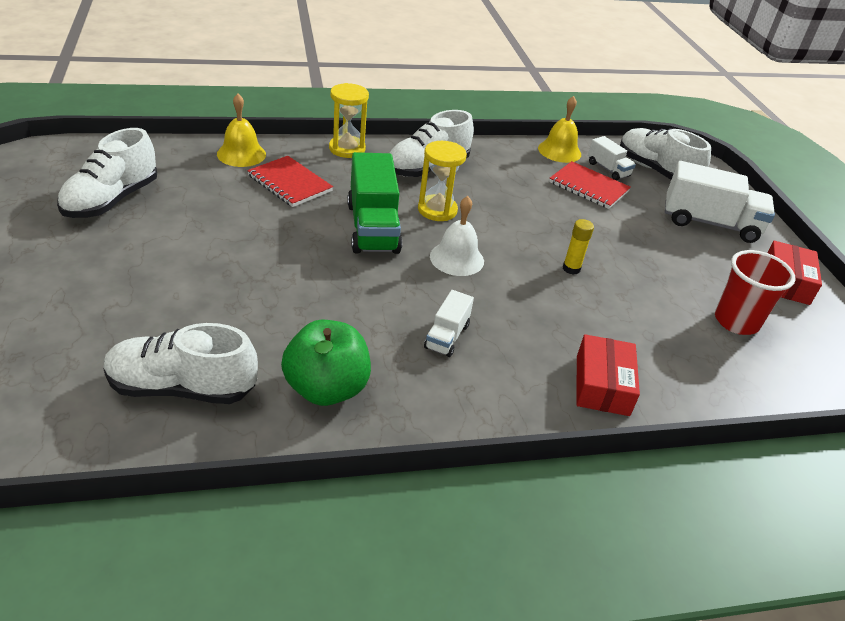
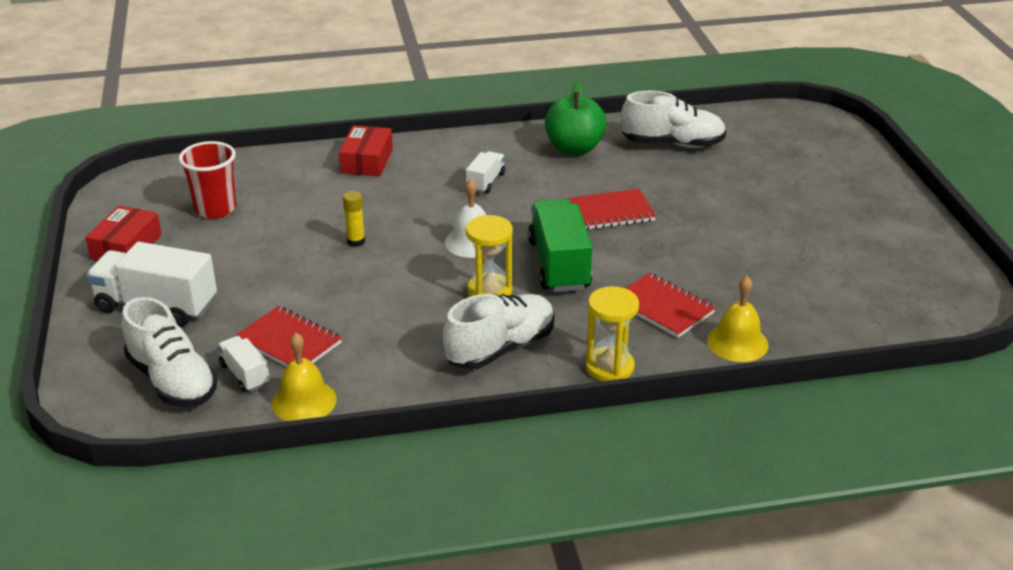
camera: 175 degrees left, 5 degrees down
(111, 200) = (832, 269): white shoe -> none
(306, 281) = (610, 212): none -> red notebook

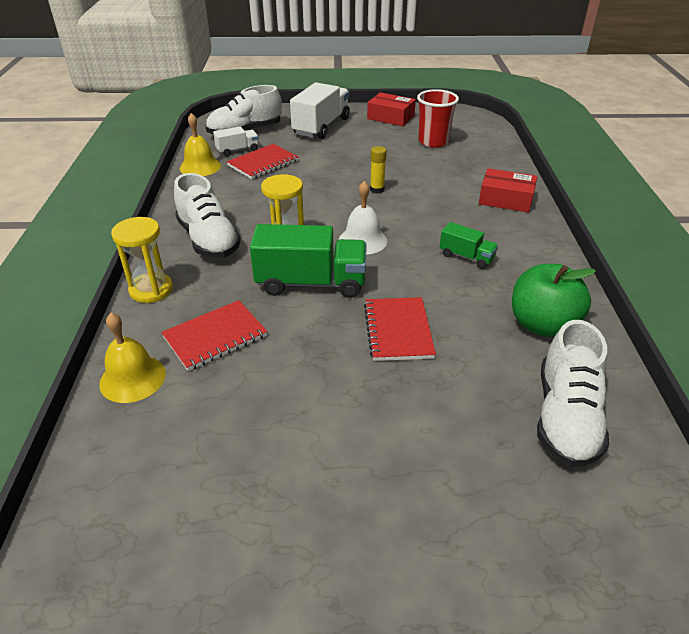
camera: 100 degrees right, 5 degrees up
(485, 182) = (466, 257): white truck -> green truck

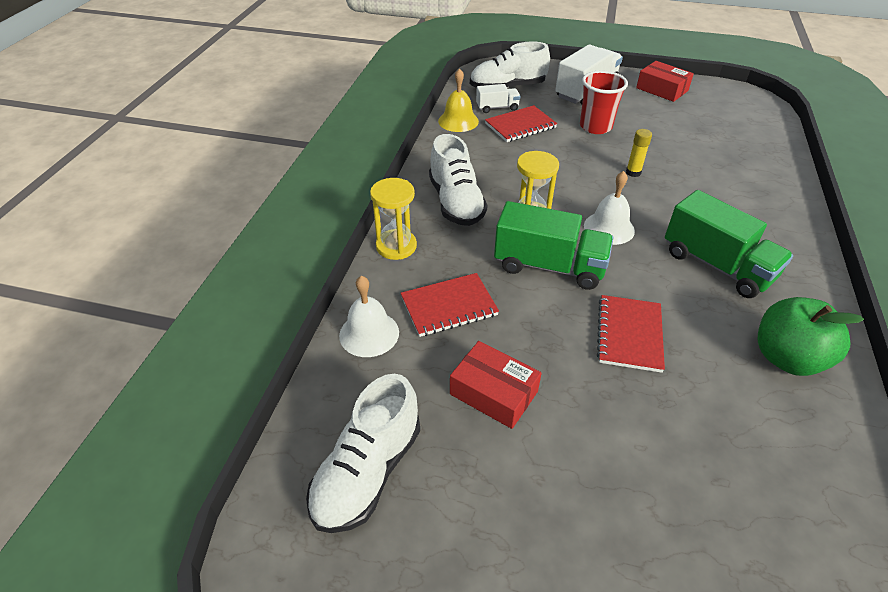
camera: 15 degrees right, 5 degrees up
(132, 378) = (369, 333): yellow bell -> white bell
(433, 142) = (704, 124): red cup -> red cup (595, 127)
(466, 257) = (717, 265): green truck -> green truck, size x1.91
(506, 199) = (773, 205): red box -> red box (494, 392)
(565, 417) = (792, 467): white shoe -> white shoe (367, 472)

